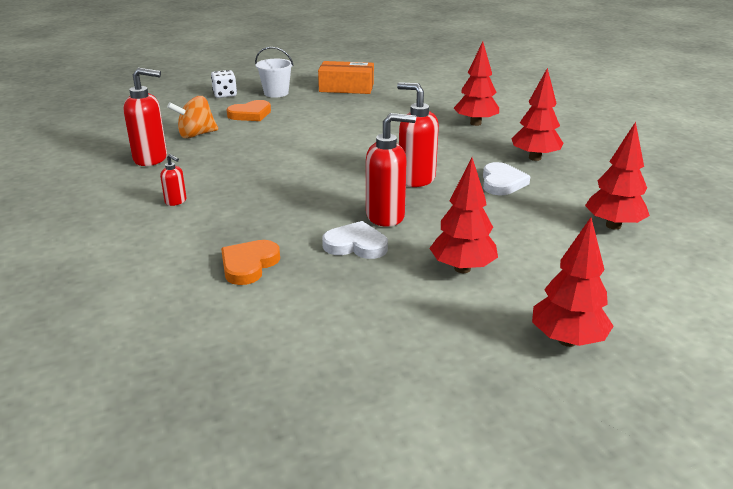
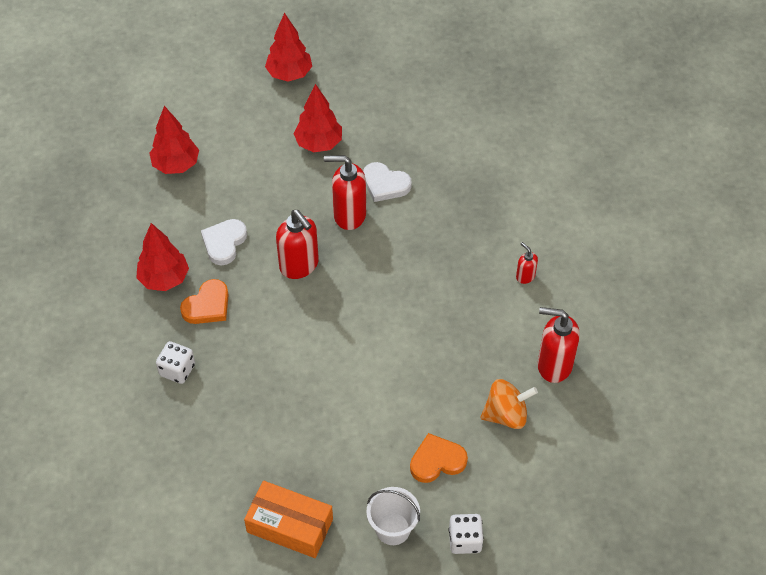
camera: 165 degrees left, 25 degrees up
(249, 265) = (469, 179): orange heart -> orange heart (207, 305)
(475, 123) = (177, 370): red tree -> white dice

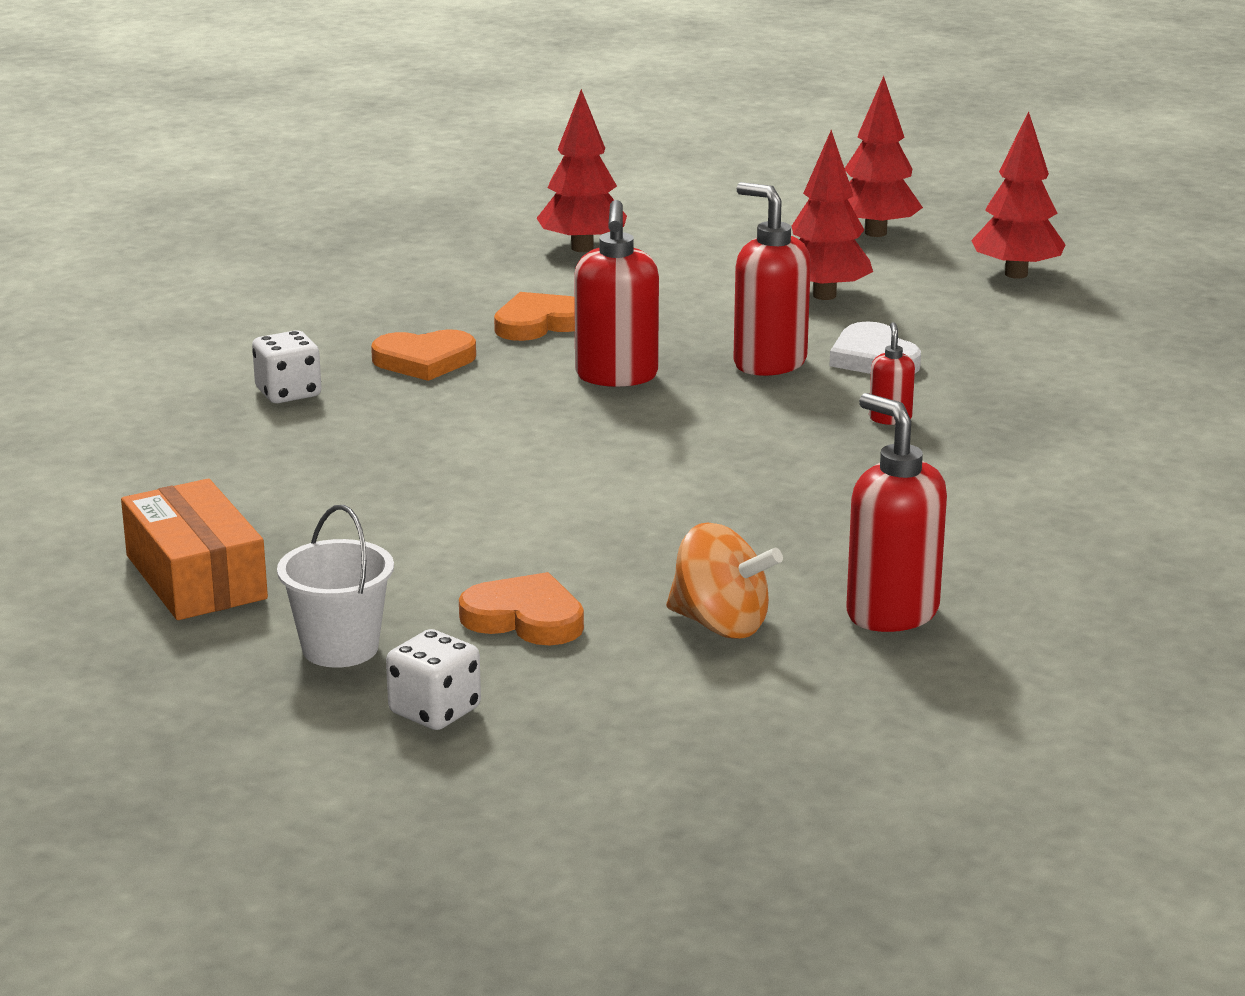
camera: 40 degrees right, 30 degrees down
(164, 279) = (405, 322): red tree -> red tree (1016, 274)
(224, 243) = (539, 323): white heart -> orange heart
(525, 276) = (981, 513): red soap dispenser -> red soap dispenser (890, 418)

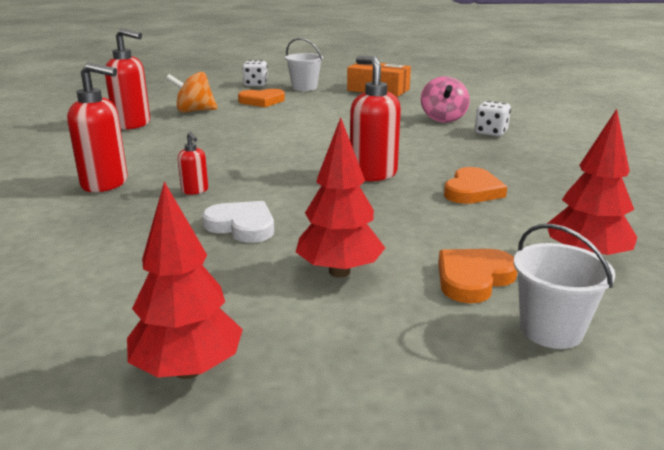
camera: 145 degrees right, 0 degrees up
(284, 444) = (443, 119): none -> pink spinning top
(424, 361) = (475, 157): orange heart -> orange heart (473, 278)
(718, 227) = (551, 330): none -> white bucket
(769, 363) = (303, 204): red soap dispenser -> red soap dispenser (105, 184)
(876, 233) = (401, 389): red tree -> none

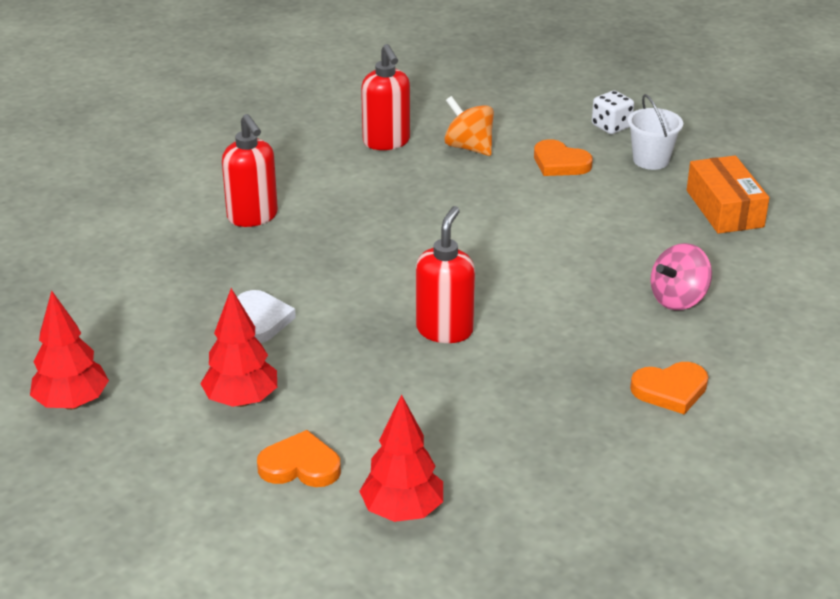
camera: 50 degrees right, 10 degrees up
(195, 191) = (292, 263): red soap dispenser -> none
(472, 191) = (478, 401): orange heart -> orange heart (670, 390)
(491, 132) = (676, 349): white dice -> none
(551, 330) = (262, 527): white bucket -> none

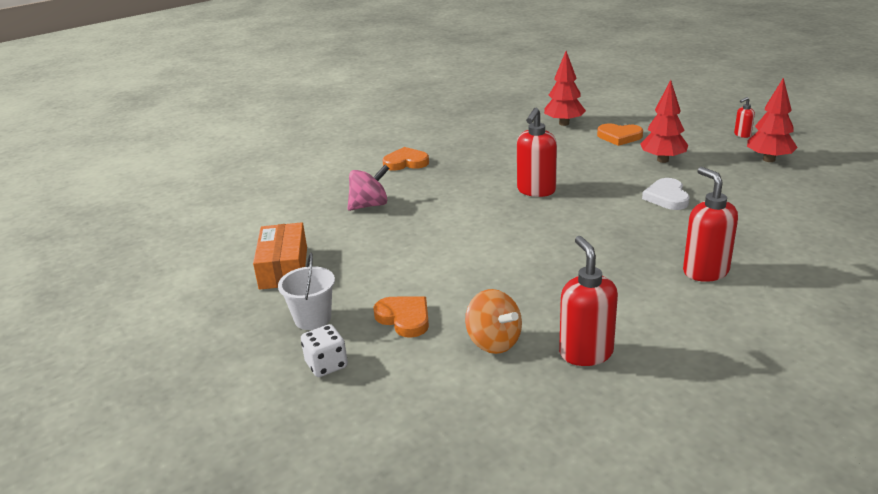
camera: 170 degrees left, 5 degrees down
(77, 472) = (742, 135): none -> red soap dispenser

